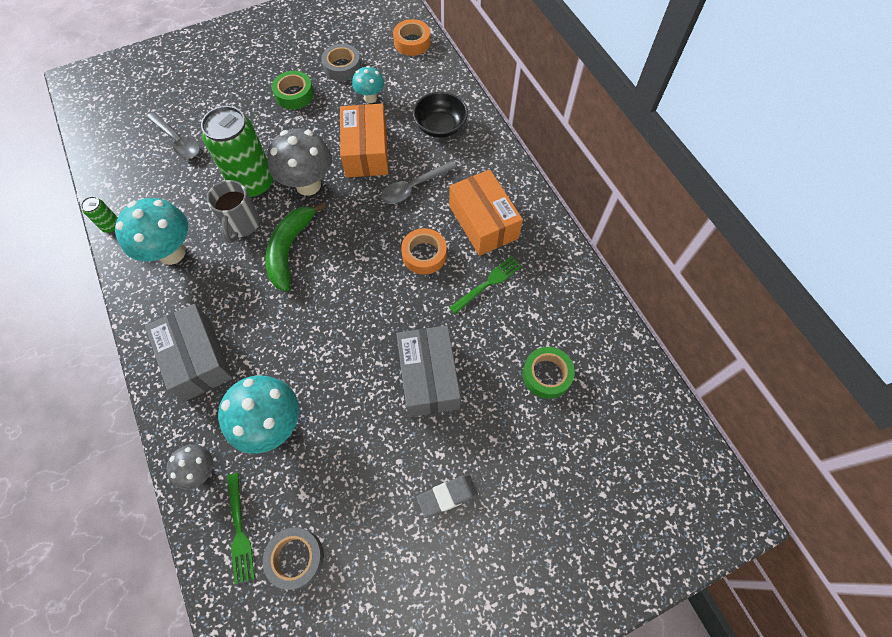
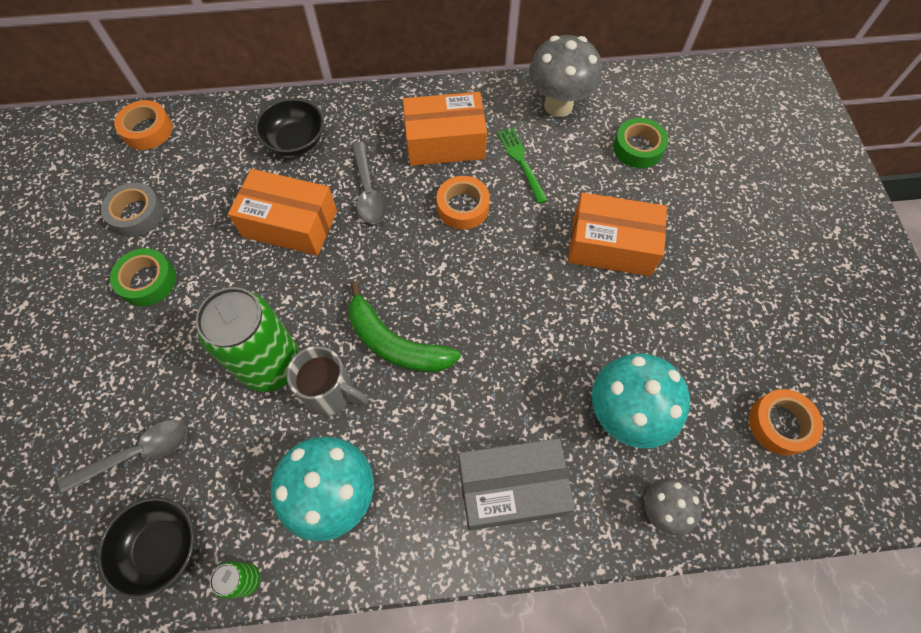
camera: 70 degrees left, 0 degrees up
(124, 177) = (162, 548): none -> black bowl
(239, 531) = (741, 478): green fork -> none
(296, 558) = (780, 424): grey tape -> orange tape
(308, 185) = (307, 300): grey mushroom -> grey mushroom (558, 106)
(370, 98) = (209, 197): turquoise mushroom -> none
(428, 377) = (611, 246): grey box -> orange box
(447, 496) = (740, 266): grey eraser -> none

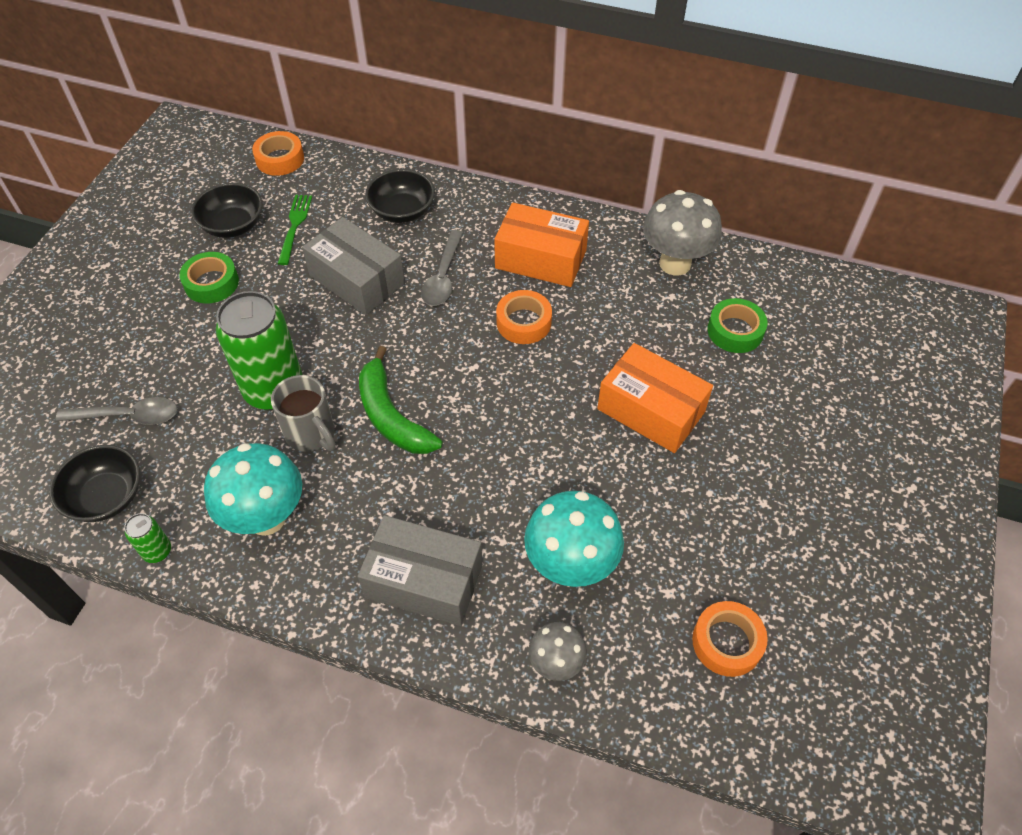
camera: 25 degrees right, 10 degrees down
(137, 214) = (233, 225): grey tape -> black bowl
(290, 224) = (357, 280): orange box -> grey box
(521, 161) = (605, 302): green fork -> green fork (295, 226)

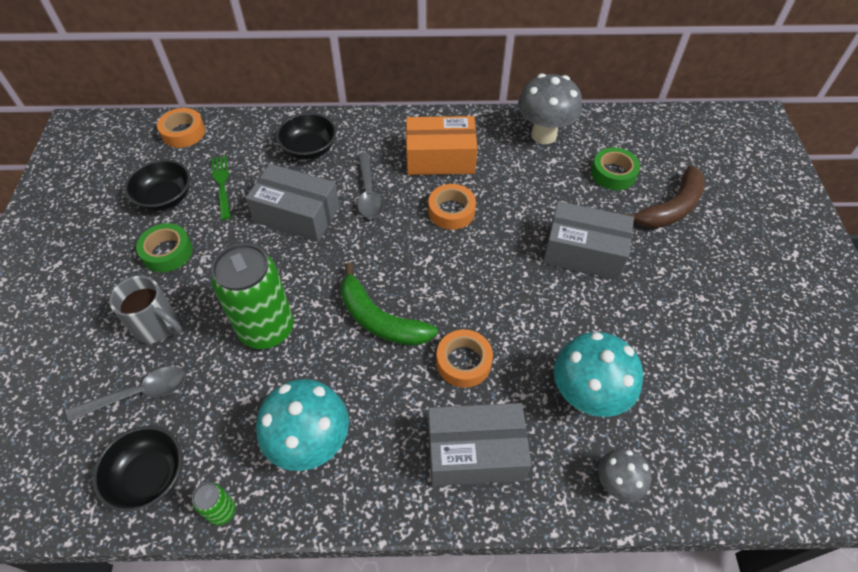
camera: 20 degrees left, 0 degrees up
(311, 434) = (317, 356): grey mug -> grey mug (157, 326)
(651, 410) = (583, 252): orange box -> grey box
(727, 642) = (734, 417): orange tape -> orange tape (463, 362)
(783, 391) = (671, 208): none -> brown banana

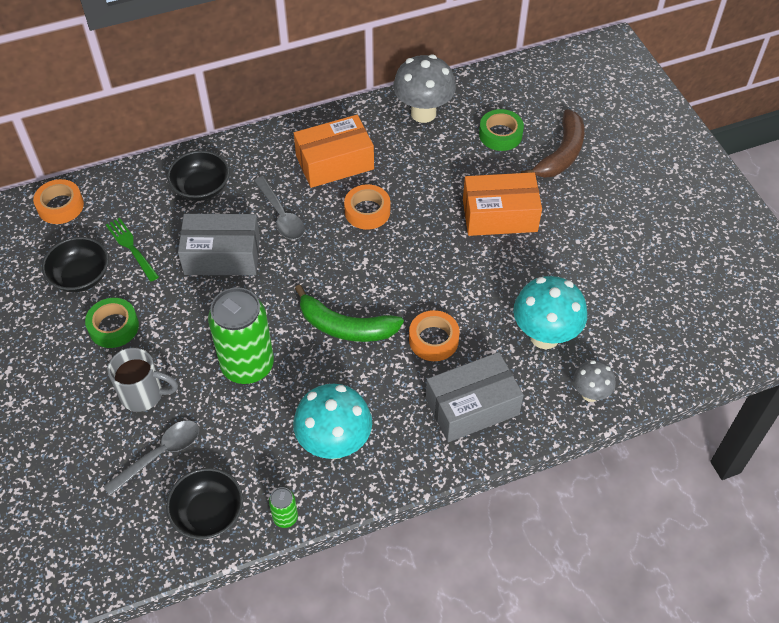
camera: 20 degrees left, 0 degrees up
(583, 252) = (499, 215): grey box -> orange box

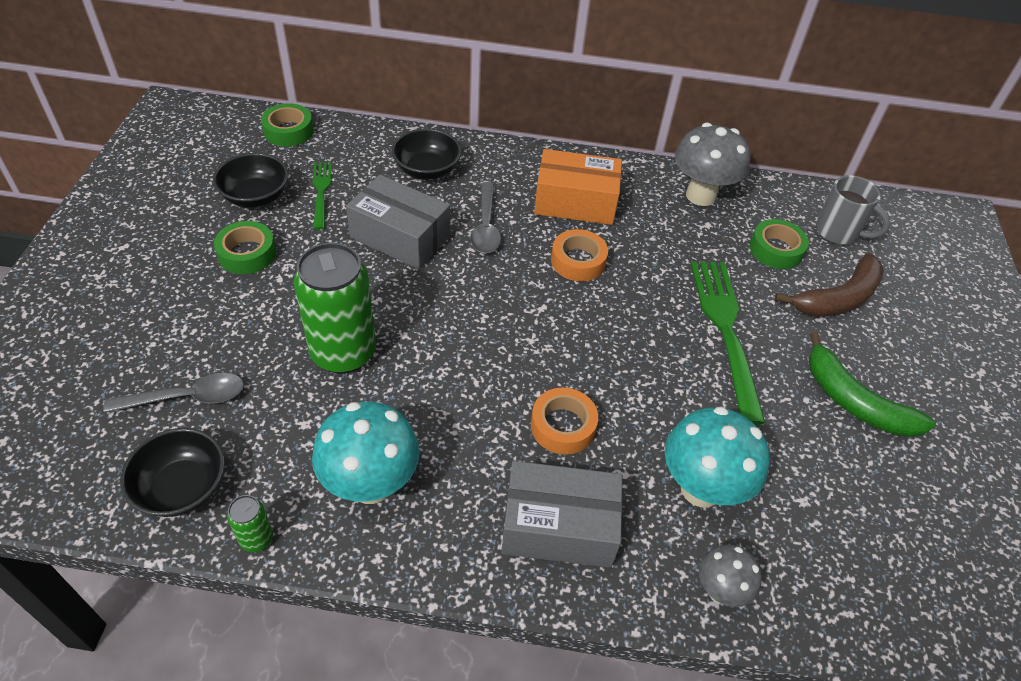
camera: 25 degrees right, 5 degrees down
(60, 206) = (288, 131): orange tape -> green tape
(143, 394) = (221, 330): grey mug -> grey mug (838, 232)
(345, 327) = (474, 364): green banana -> green banana (854, 401)
(499, 215) = (725, 329): orange box -> green fork

